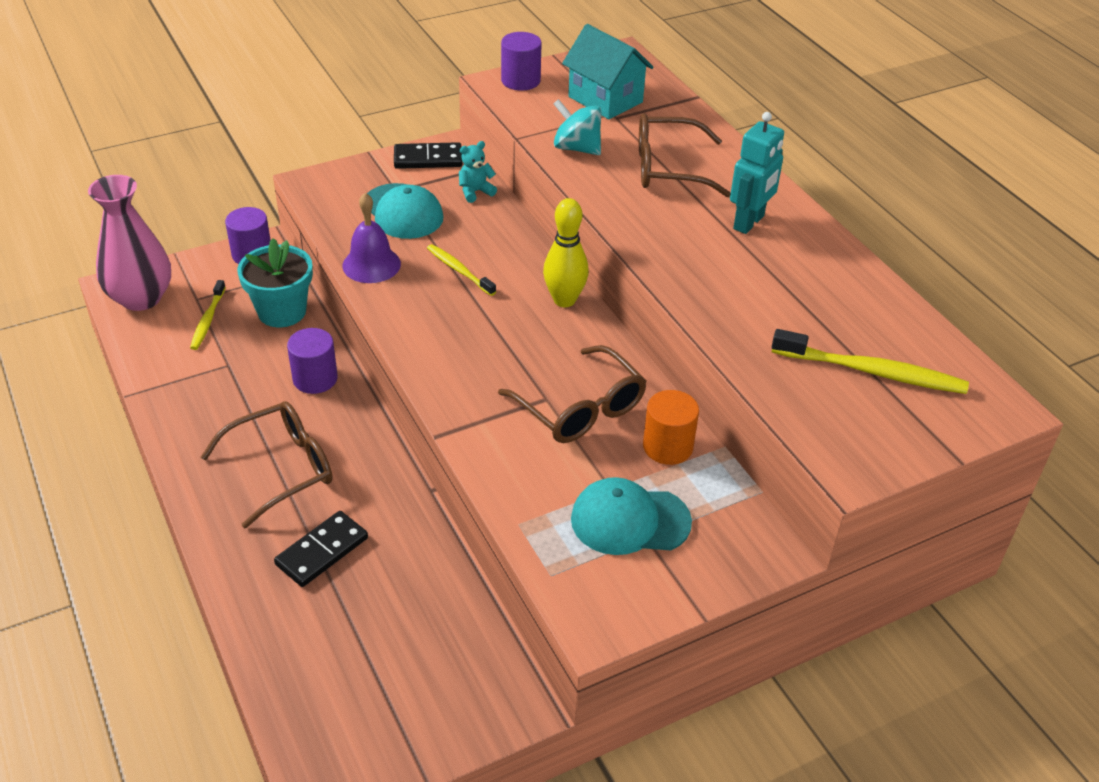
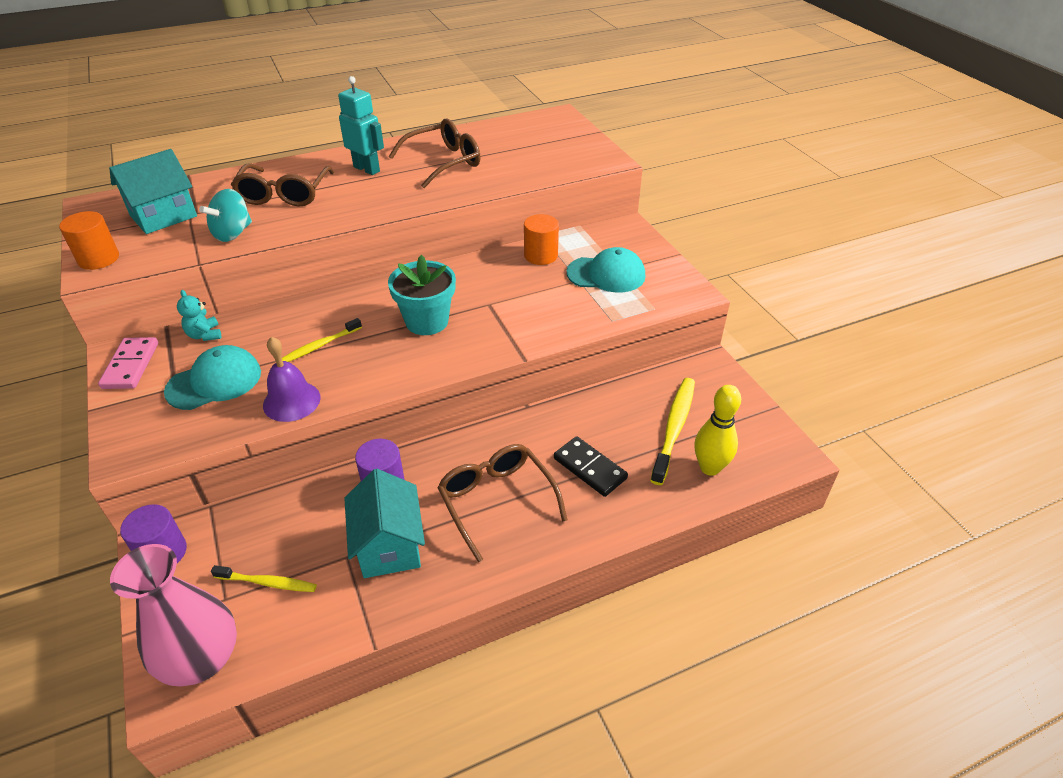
camera: 85 degrees left, 0 degrees up
(235, 392) = (389, 546): none -> turquoise house
(282, 311) = (275, 517): turquoise flower pot -> turquoise flower pot (427, 321)
(428, 159) = (131, 365): black domino -> pink domino
(520, 80) = (98, 259): purple cylinder -> orange cylinder
(564, 300) = (377, 291): yellow bowling pin -> yellow bowling pin (710, 467)
(580, 409) = (501, 289): brown glasses -> brown glasses (444, 162)
(630, 520) = (606, 274): turquoise cap -> turquoise cap turned 90 degrees counterclockwise
(872, 372) = (527, 145): yellow toothbrush -> yellow toothbrush (674, 428)

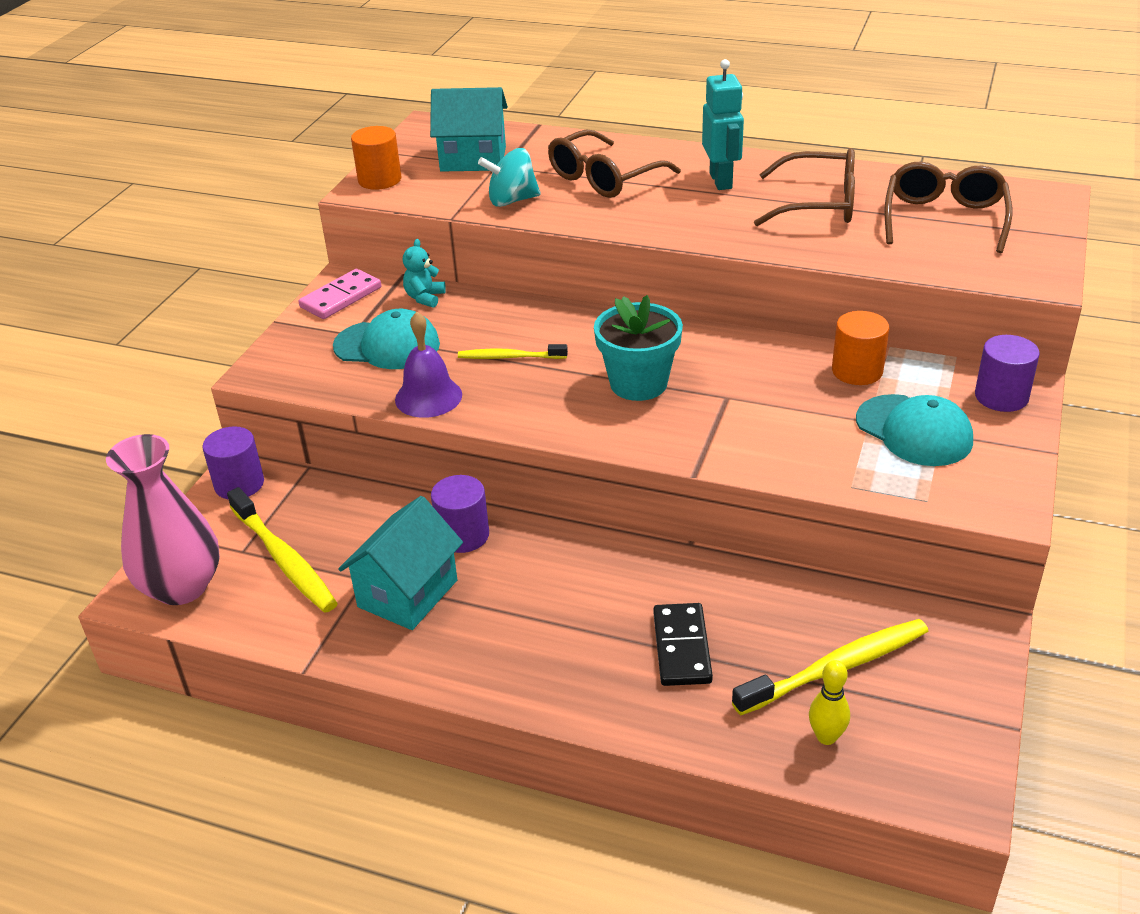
camera: 45 degrees right, 5 degrees down
(268, 583) = (284, 559): yellow toothbrush -> yellow toothbrush, size x1.67
(496, 500) = (548, 617): brown glasses -> brown glasses (944, 219)
(624, 236) = (1001, 396): none -> purple cylinder
(710, 467) = (826, 737): yellow bowling pin -> yellow bowling pin, size x0.64

